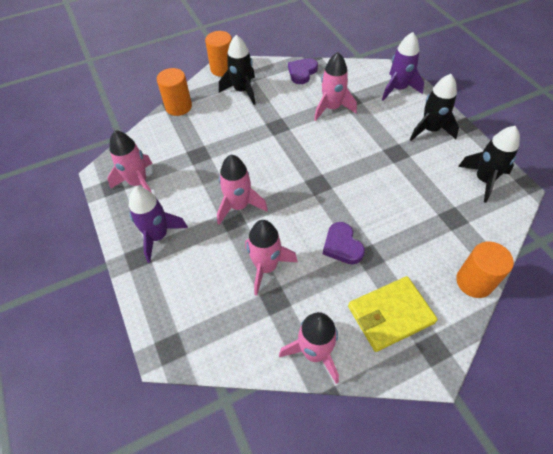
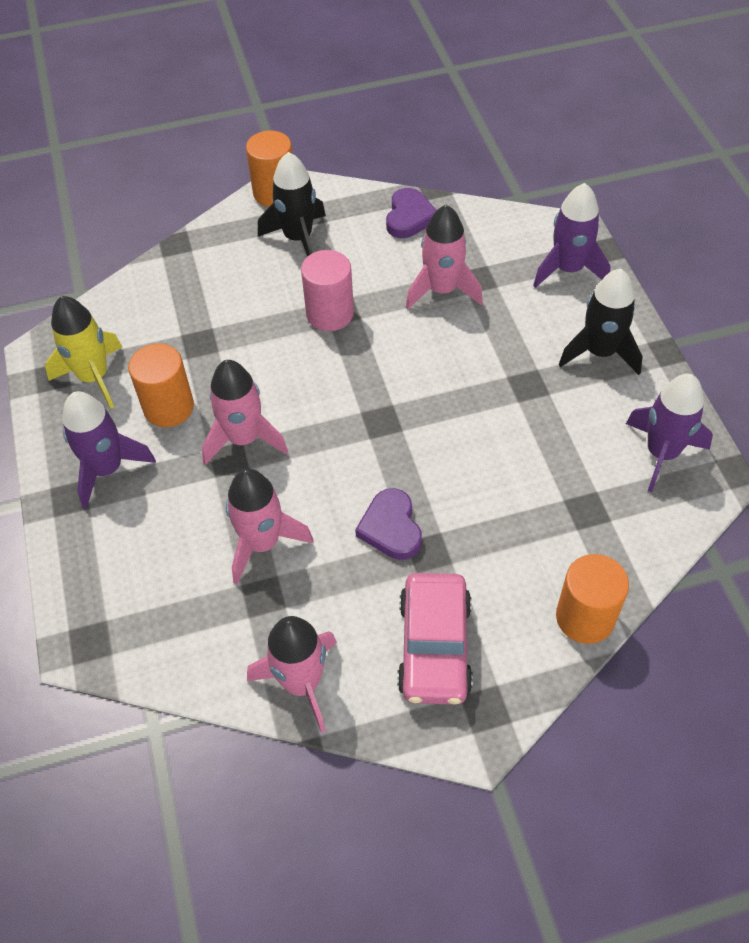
camera: 10 degrees right, 0 degrees up
(138, 183) = (94, 377): pink rocket -> yellow rocket
(178, 107) = (185, 254): orange cylinder -> orange cylinder (168, 407)
(271, 129) = (330, 314): none -> pink cylinder
(302, 72) = (409, 217): purple heart -> purple heart turned 150 degrees clockwise
(390, 315) = (434, 647): yellow wallet -> pink car
(483, 180) = (661, 453): black rocket -> purple rocket

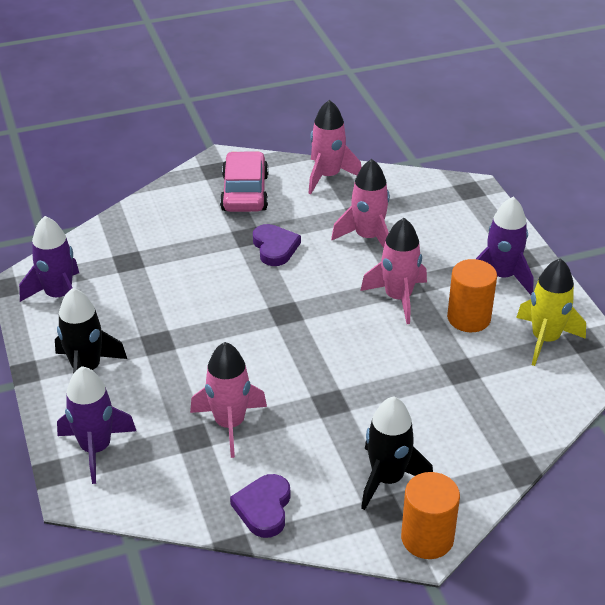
camera: 175 degrees right, 15 degrees down
(330, 314) = (341, 398): pink cylinder -> none
(585, 617) = (144, 207): orange cylinder -> none

